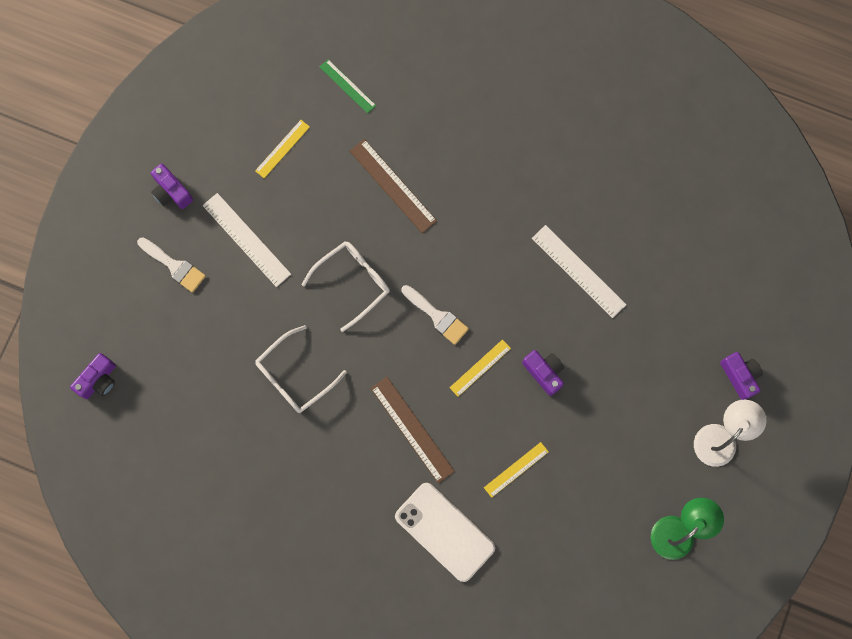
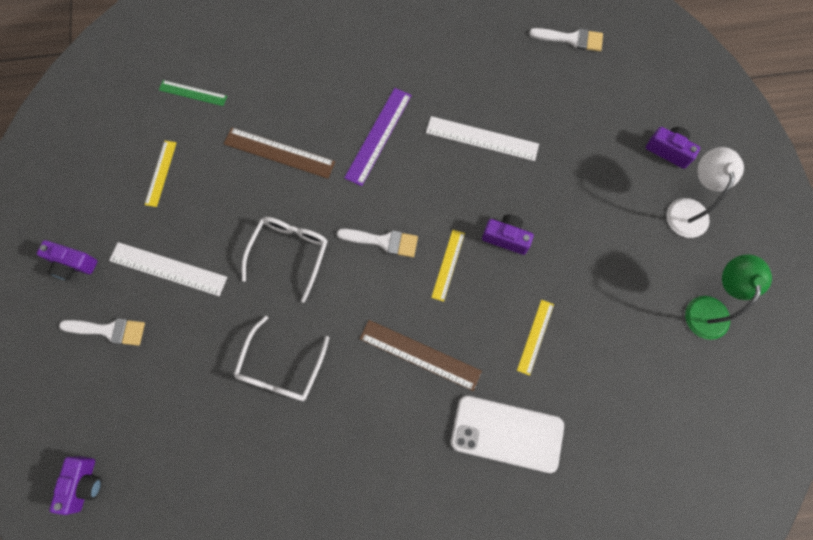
camera: 30 degrees left, 5 degrees down
(488, 218) = (378, 136): none -> purple ruler
(722, 220) = (571, 39): none -> white brush

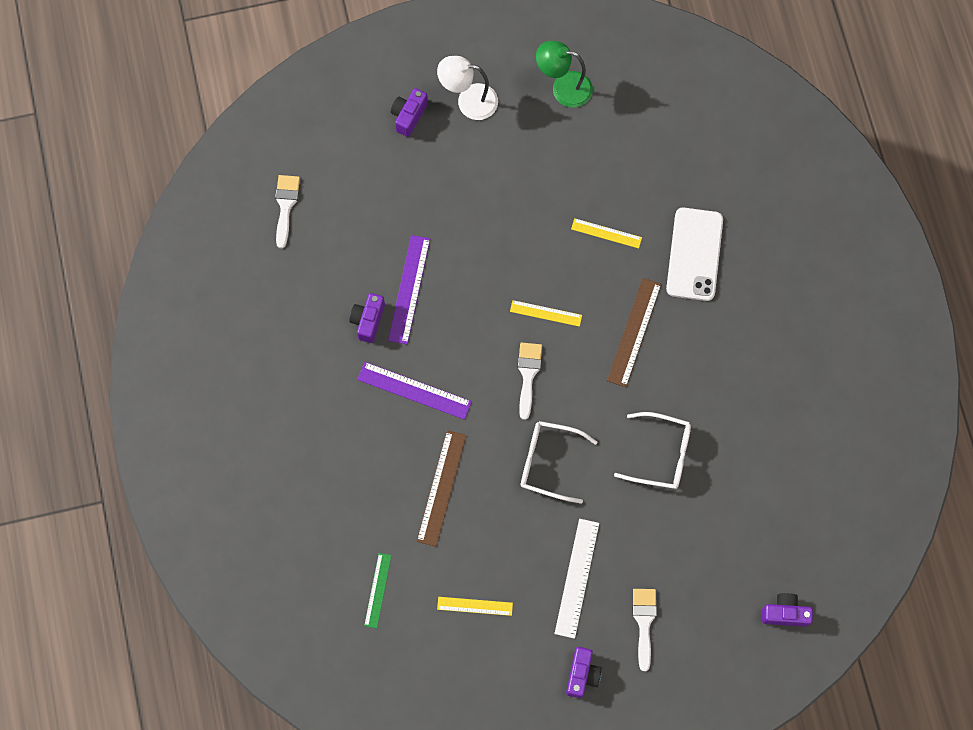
camera: 95 degrees left, 0 degrees up
(482, 139) = (409, 289): white ruler -> purple ruler
(506, 238) = (513, 262): purple camera -> purple camera (368, 321)

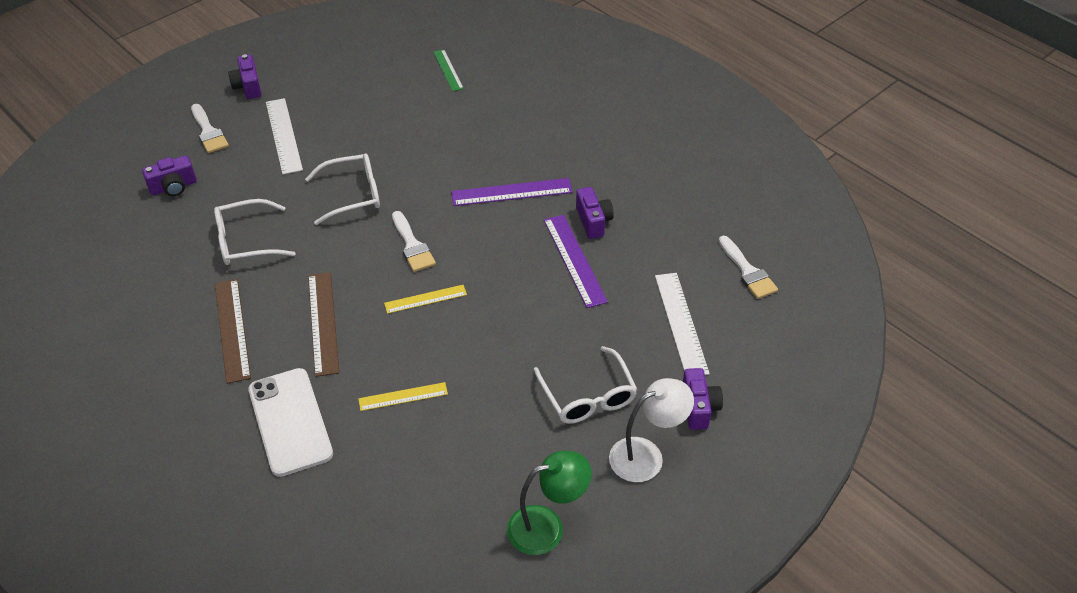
camera: 150 degrees right, 25 degrees down
(370, 188) = (681, 323): none -> white ruler
(441, 488) = (439, 143): brown ruler -> brown ruler (232, 329)
(475, 606) = (362, 90): yellow ruler -> none
(478, 164) = (588, 396): none -> white glasses
(785, 613) = (77, 183): purple camera -> purple camera (173, 187)

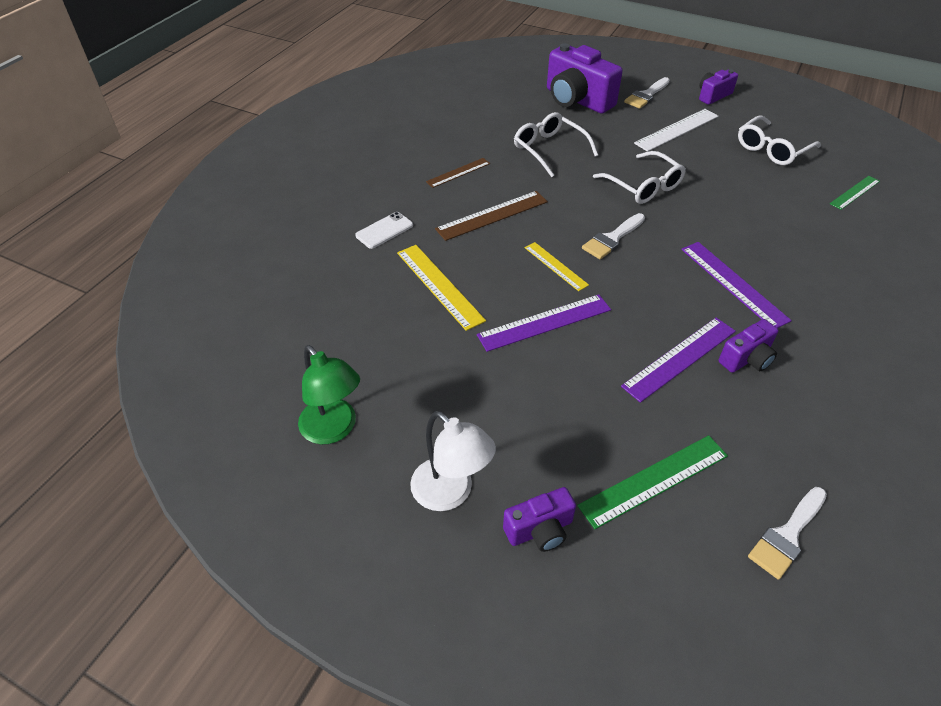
camera: 70 degrees right, 0 degrees up
(173, 187) = (577, 100): purple camera -> purple camera, size x1.89
(232, 329) = (458, 173): brown ruler -> brown ruler, size x0.63
(290, 421) = (384, 230): white phone -> white phone, size x0.54
(403, 396) = (439, 286): yellow ruler -> yellow ruler, size x1.60
(492, 332) = (544, 322): none -> purple ruler
(588, 396) = (504, 420): white glasses -> white glasses (772, 149)
(681, 323) = (654, 480): white ruler -> green ruler

